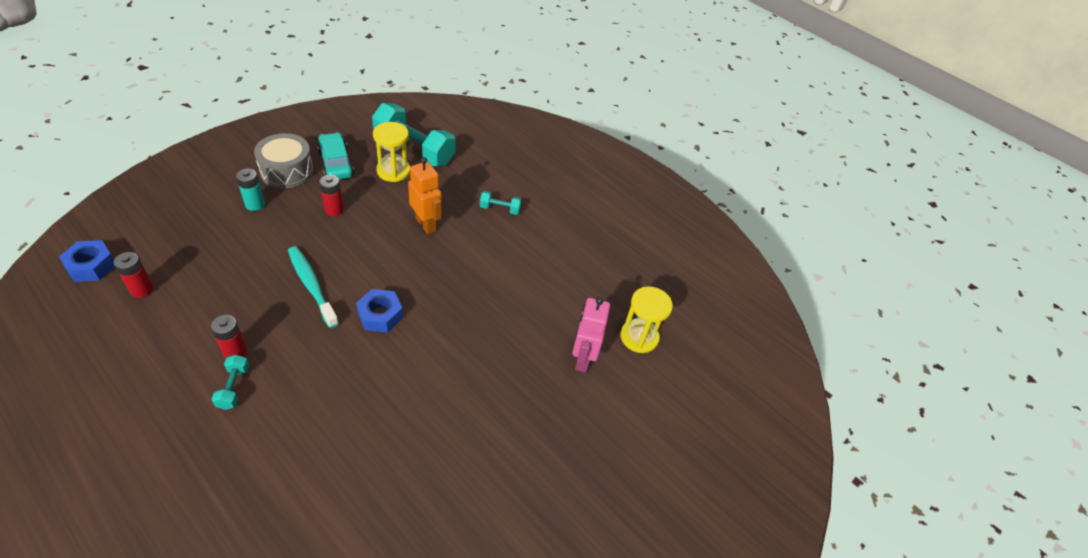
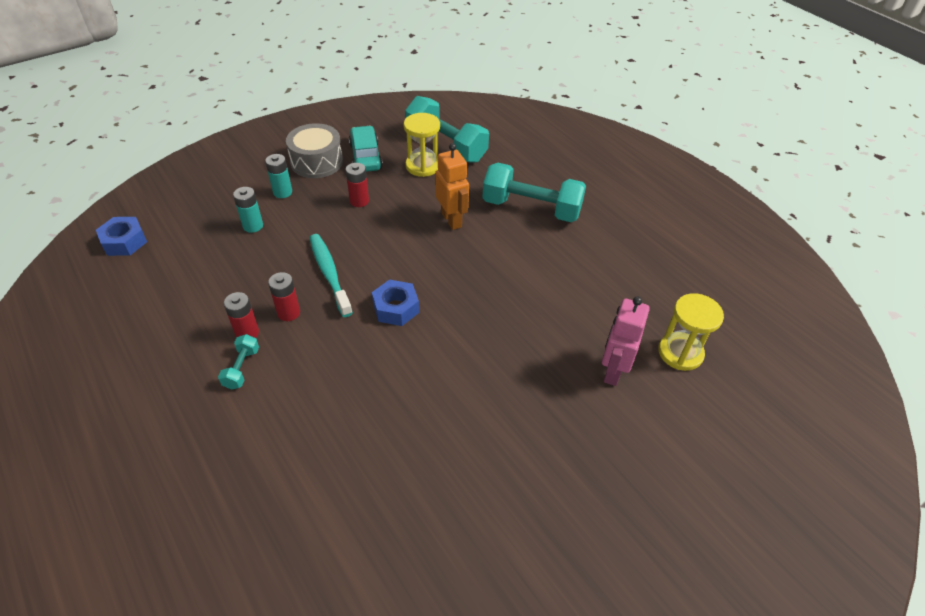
camera: 15 degrees right, 0 degrees up
(142, 289) = (167, 267): red battery -> red battery (289, 313)
(228, 241) = (253, 226): none -> turquoise battery
(500, 209) = (531, 208): turquoise dumbbell -> turquoise dumbbell, size x2.23

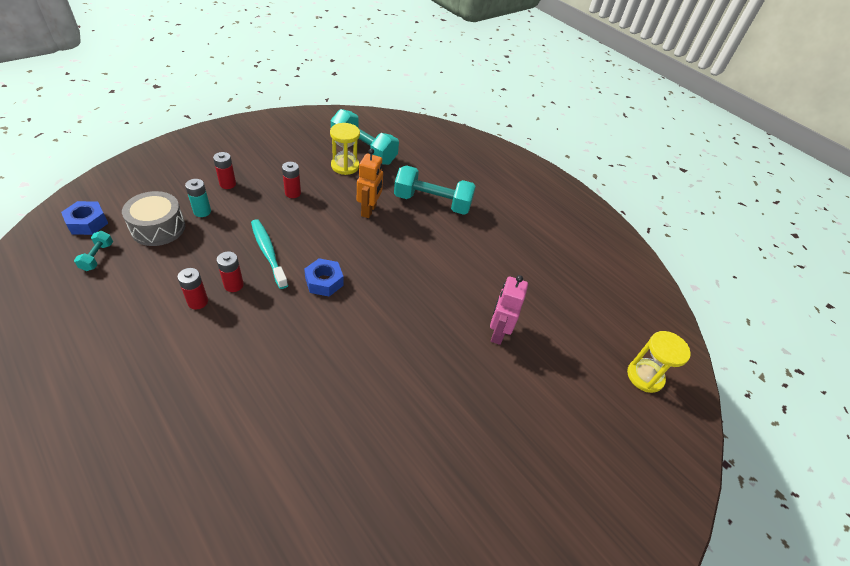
camera: 10 degrees left, 0 degrees up
(242, 368) = (193, 332): turquoise dumbbell -> turquoise dumbbell (97, 257)
(282, 192) = (227, 184): turquoise battery -> red battery
(317, 162) = (256, 160): grey drum -> grey drum (158, 228)
(366, 156) = (298, 156): turquoise car -> none
(452, 220) = (369, 210): orange robot -> orange robot turned 45 degrees clockwise
(680, 353) = (548, 318): yellow hourglass -> yellow hourglass (645, 376)

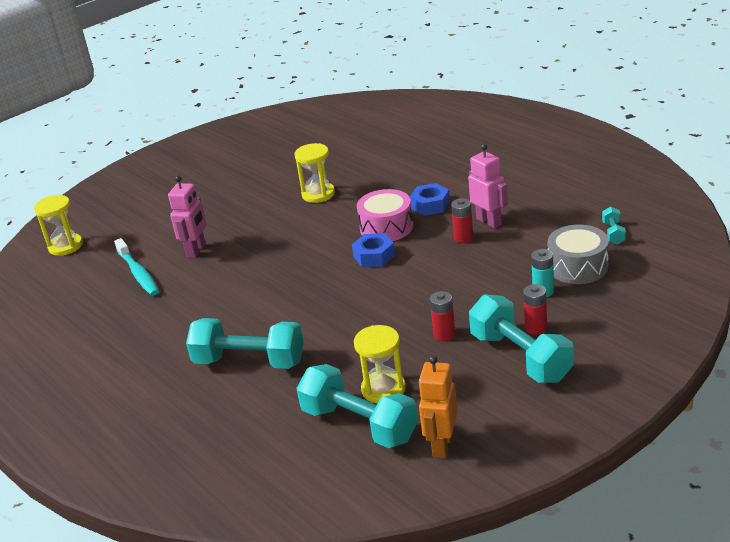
camera: 170 degrees left, 15 degrees down
(87, 223) = (657, 256): blue nut -> blue nut (430, 205)
(198, 302) = (489, 221): red battery -> pink robot
(250, 167) = (520, 357): none -> turquoise dumbbell
(268, 252) = (443, 268): turquoise toothbrush -> turquoise toothbrush (138, 273)
(302, 319) = (386, 227): none -> pink drum
(367, 402) = (318, 194): none -> yellow hourglass
(369, 210) = (337, 334): orange robot -> orange robot (441, 445)

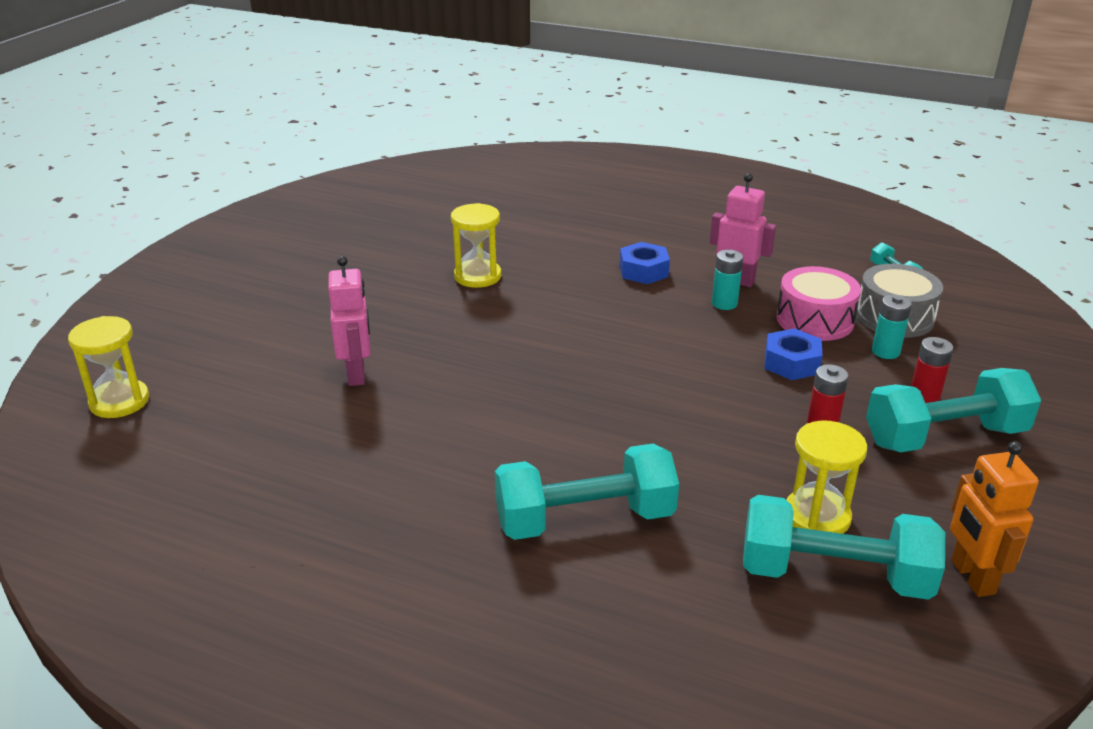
camera: 30 degrees left, 0 degrees up
(138, 273) = (286, 422): turquoise toothbrush -> none
(374, 256) = (630, 342): blue nut -> blue nut (791, 363)
(386, 227) = (611, 304): pink drum -> pink drum (815, 320)
(463, 238) = (724, 303): red battery -> turquoise battery
(520, 357) = (944, 436): turquoise dumbbell -> turquoise dumbbell turned 45 degrees counterclockwise

